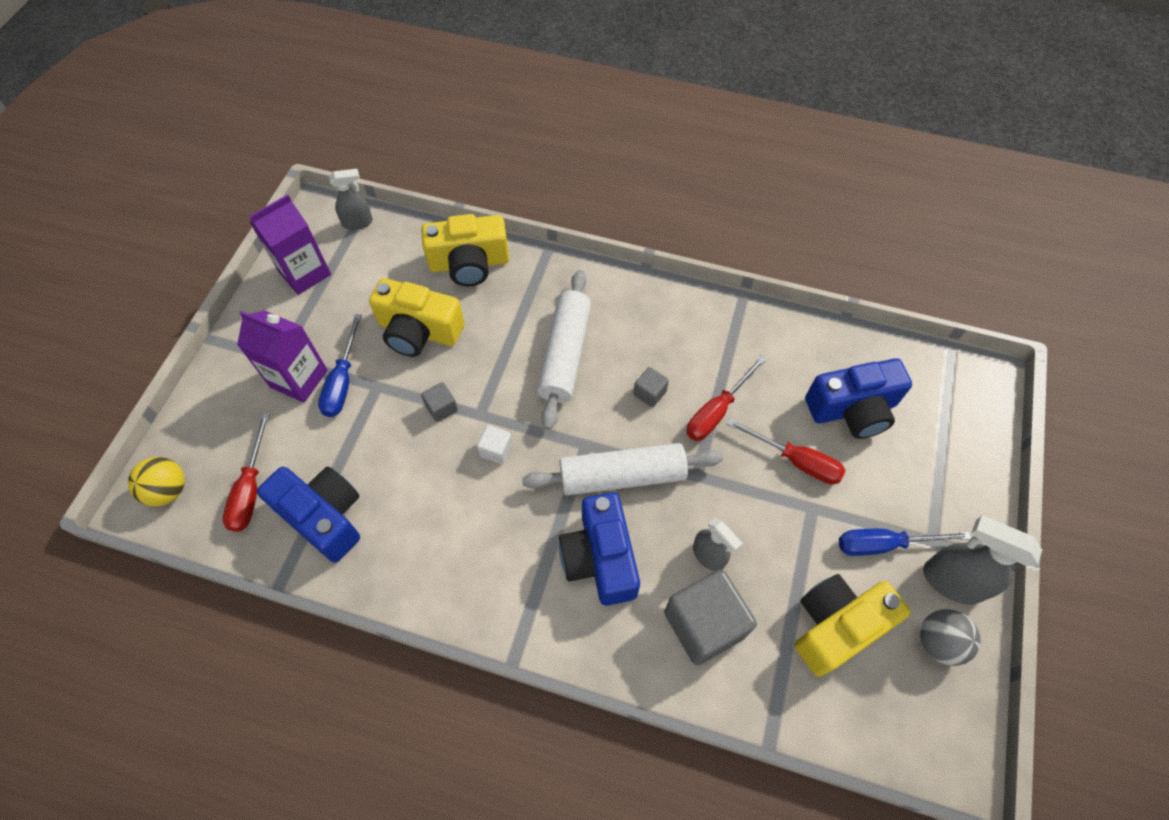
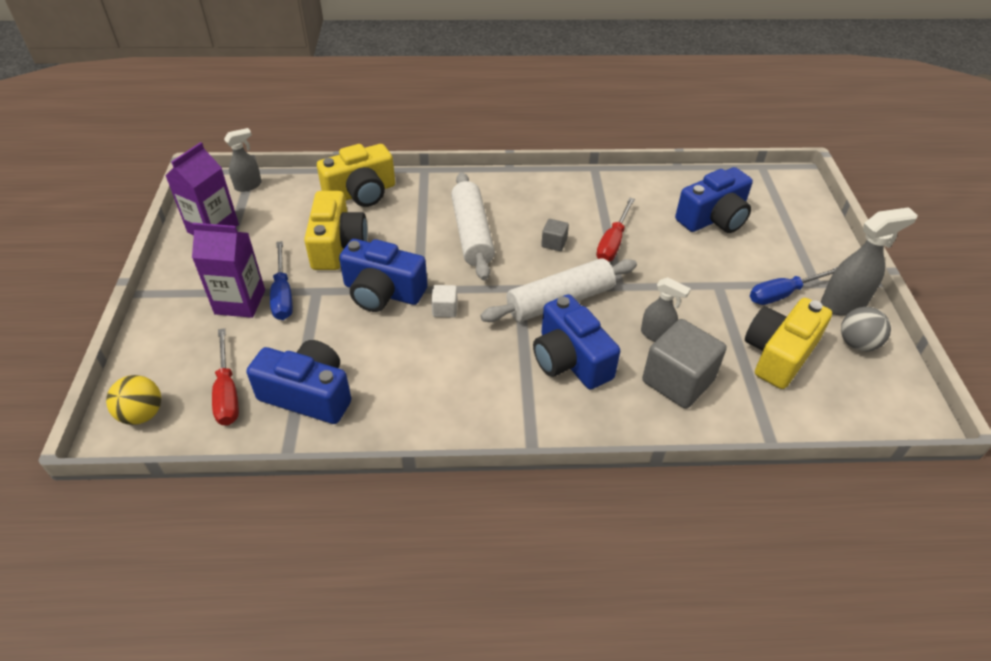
camera: 20 degrees left, 15 degrees down
(419, 331) = (337, 245): yellow camera -> yellow camera turned 90 degrees counterclockwise
(441, 408) = (382, 292): grey cube -> blue camera
(795, 461) = (689, 259): red screwdriver -> none
(951, 581) = (843, 304): grey spray bottle -> grey spray bottle turned 150 degrees clockwise

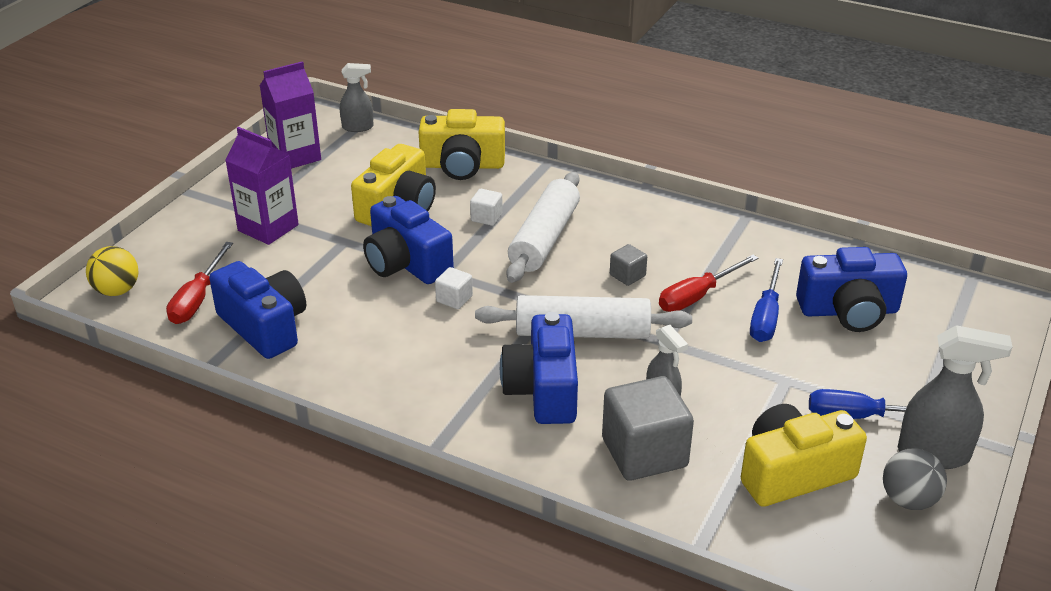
camera: 30 degrees right, 10 degrees down
(282, 294) = (311, 234): blue screwdriver -> blue screwdriver (766, 316)
(415, 231) = (486, 217): none -> white cube

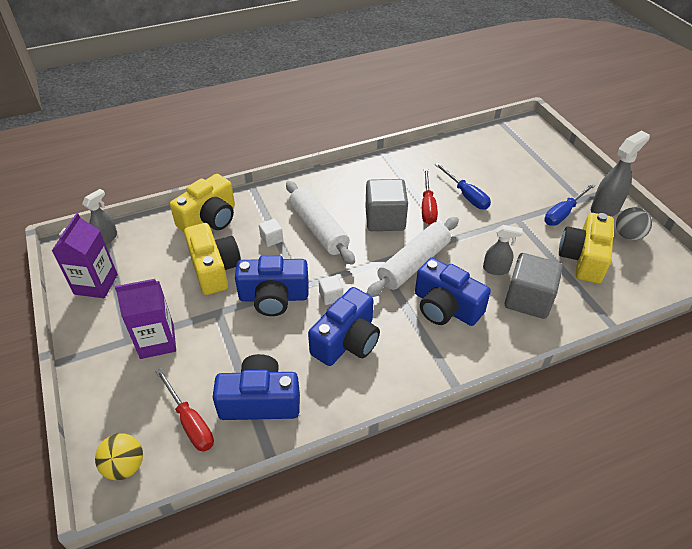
camera: 50 degrees left, 10 degrees up
(627, 275) = (385, 219): grey cube -> grey cube, size x2.14
(848, 311) = (488, 169): blue camera -> blue camera (347, 341)

